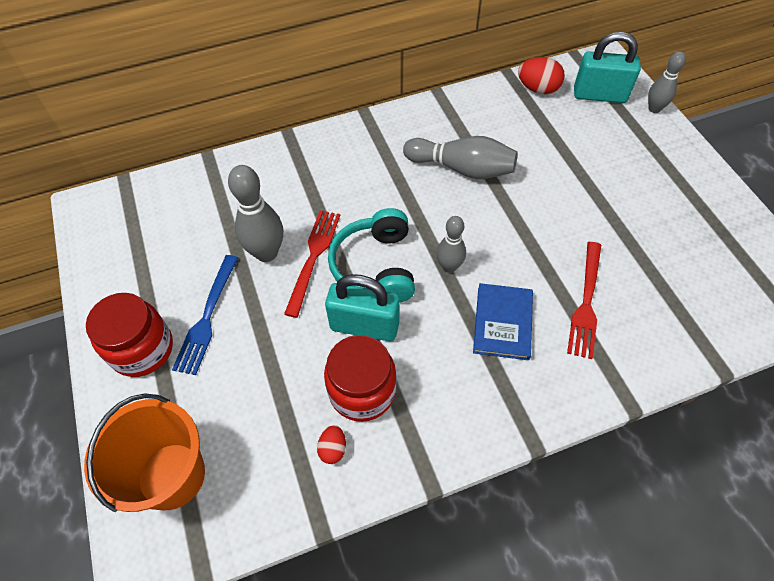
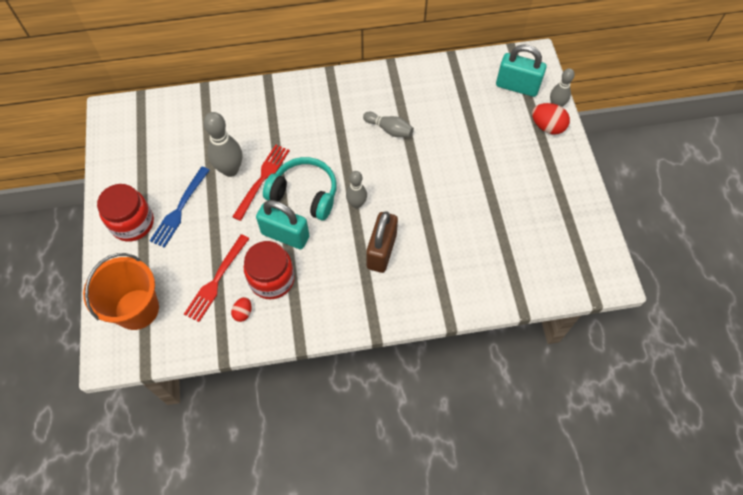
camera: 10 degrees right, 5 degrees up
(375, 266) = (304, 194): turquoise headphones -> turquoise headphones turned 105 degrees clockwise
(462, 168) = (389, 129): grey bowling pin -> grey bowling pin, size x0.63
(502, 323) = (381, 251): blue book -> brown padlock
(538, 89) = (470, 73): red egg -> red egg (547, 127)
(586, 303) = (445, 248): red fork -> red fork (216, 280)

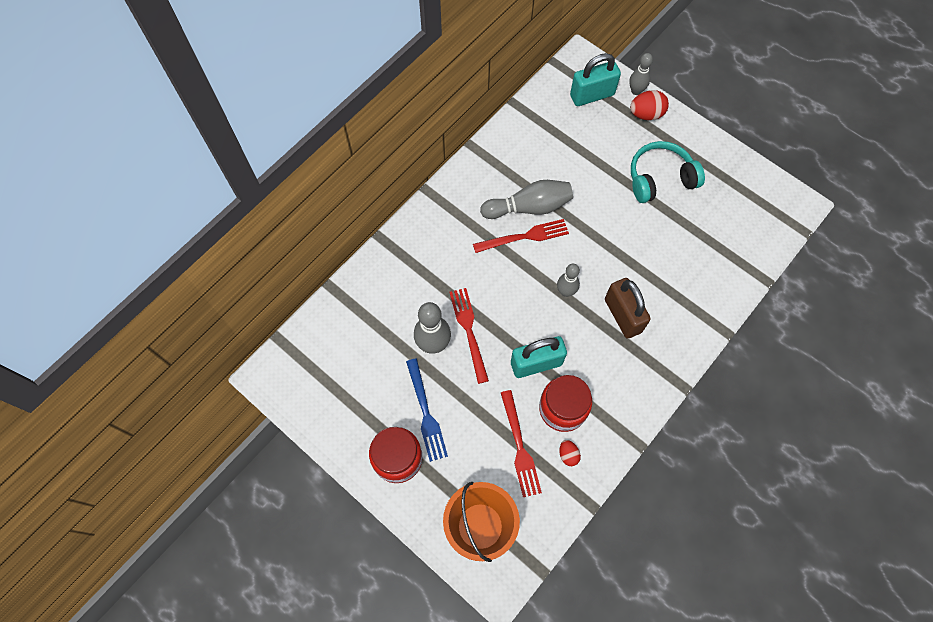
camera: 40 degrees left, 5 degrees up
(304, 194) = (516, 316): turquoise headphones -> turquoise headphones (660, 178)
(366, 146) = (525, 236): none -> red fork
(389, 129) = (529, 207): grey bowling pin -> grey bowling pin, size x1.60

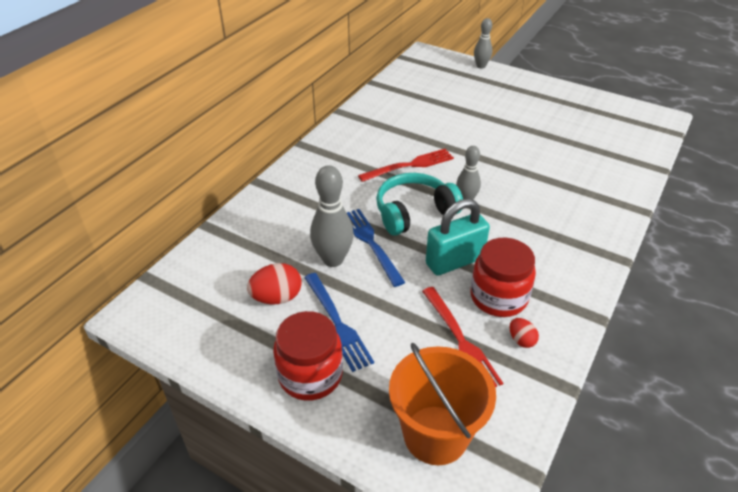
camera: 10 degrees left, 25 degrees down
(468, 330) = (370, 243): red fork -> blue fork
(529, 207) = (408, 145): grey bowling pin -> none
(592, 95) = (443, 72): turquoise padlock -> none
(622, 315) = (532, 211): brown padlock -> none
(646, 114) = (496, 78): red egg -> red egg (277, 298)
(660, 178) = (526, 114): turquoise headphones -> turquoise headphones (414, 212)

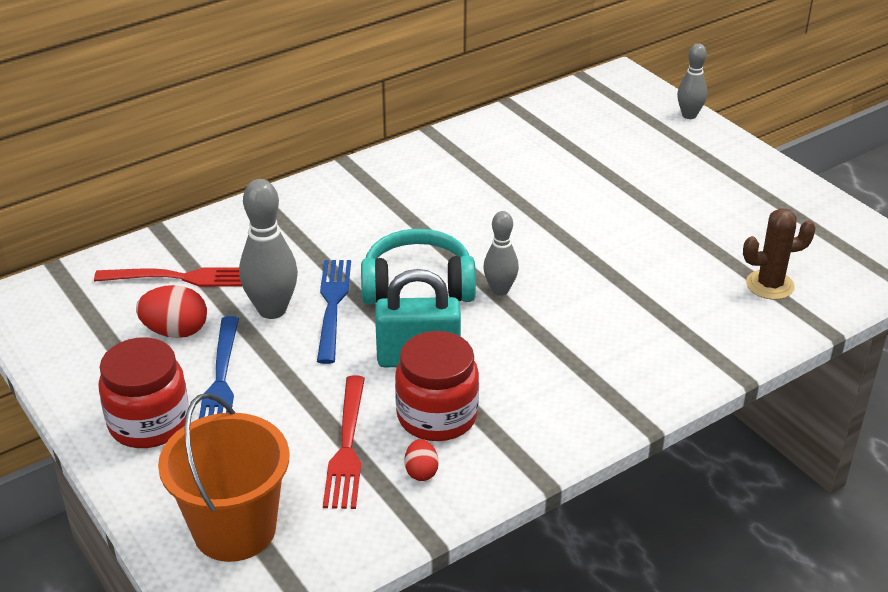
camera: 25 degrees right, 5 degrees down
(410, 165) = (464, 225): red fork -> red fork (181, 278)
(608, 151) = (769, 285): none -> brown cactus

